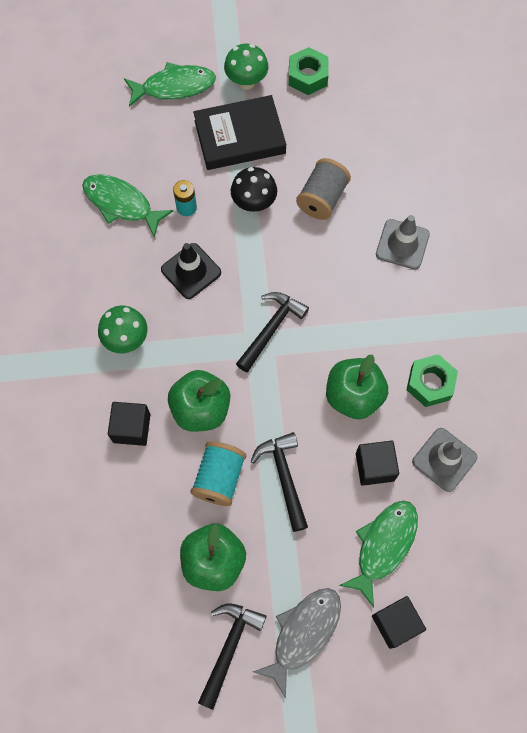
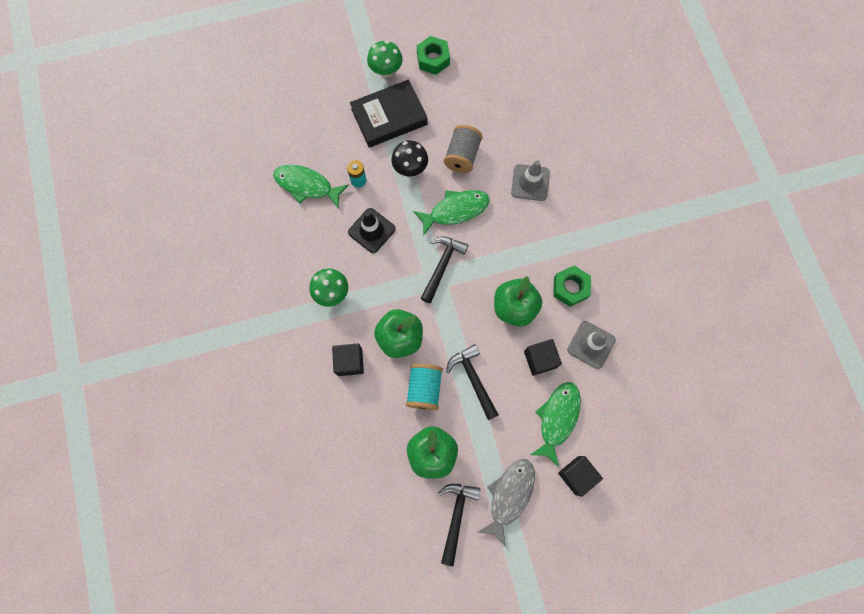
camera: 10 degrees left, 5 degrees up
(174, 87) = (330, 84): green fish -> green fish (455, 210)

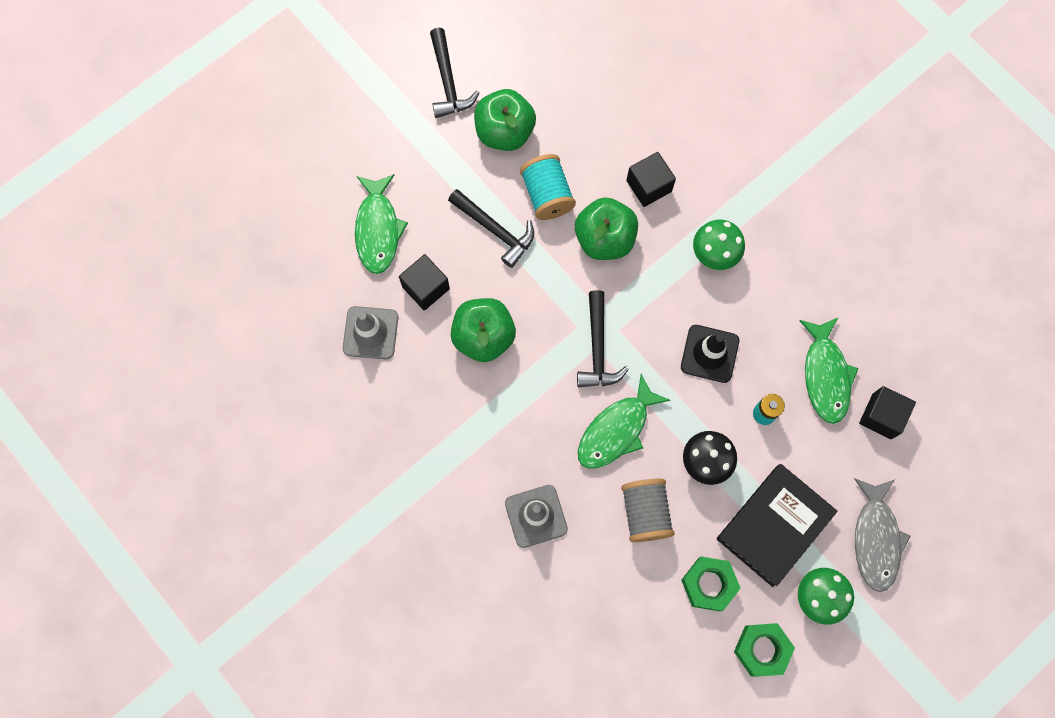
camera: 155 degrees right, 0 degrees up
(307, 185) = (825, 375): green fish -> green fish turned 90 degrees clockwise
(509, 496) = (399, 126): grey fish -> grey fish (875, 539)
(570, 288) = (424, 393): green nut -> green nut (709, 584)
(576, 475) = (332, 179): black cube -> black cube (881, 416)

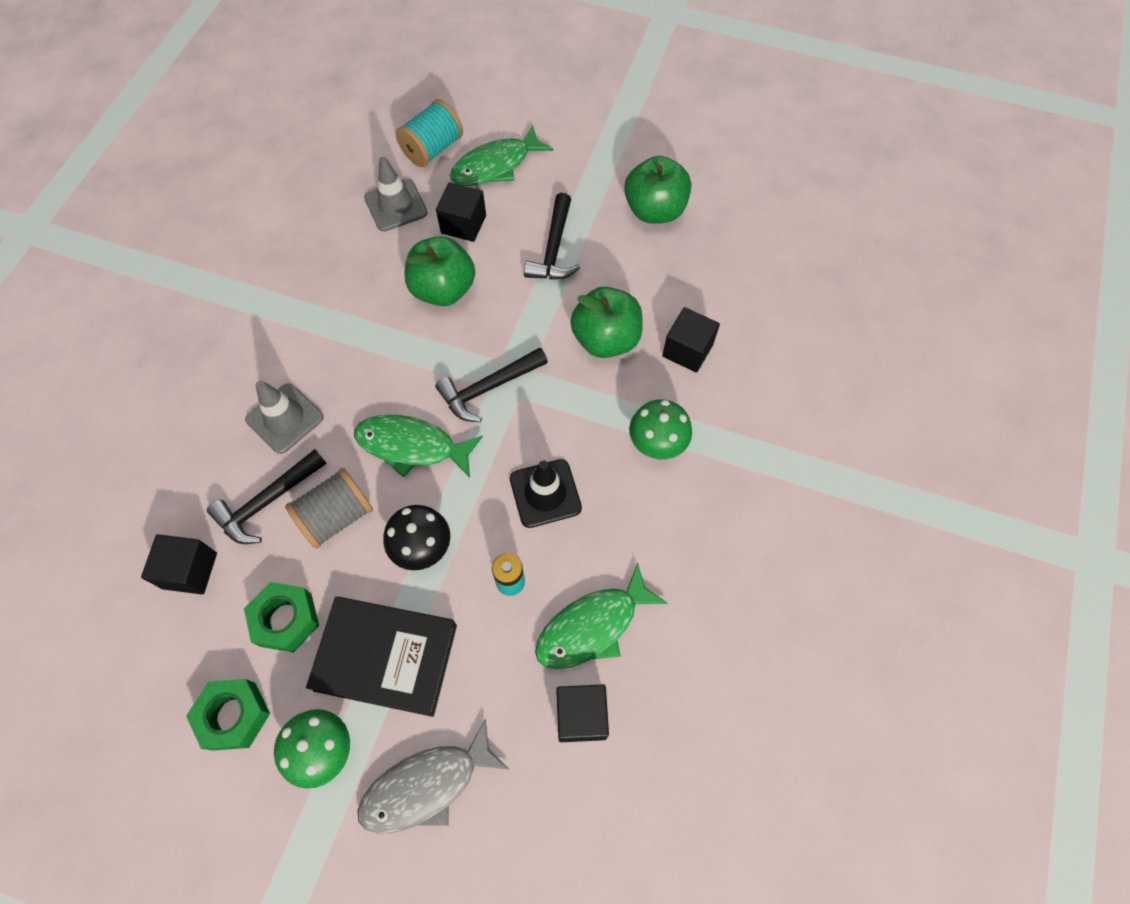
camera: 60 degrees right, 10 degrees down
(448, 81) = (670, 148): black hammer -> black hammer (268, 502)
(547, 195) = (617, 272): turquoise spool -> turquoise spool (432, 149)
(631, 640) = (190, 570): none -> black cube

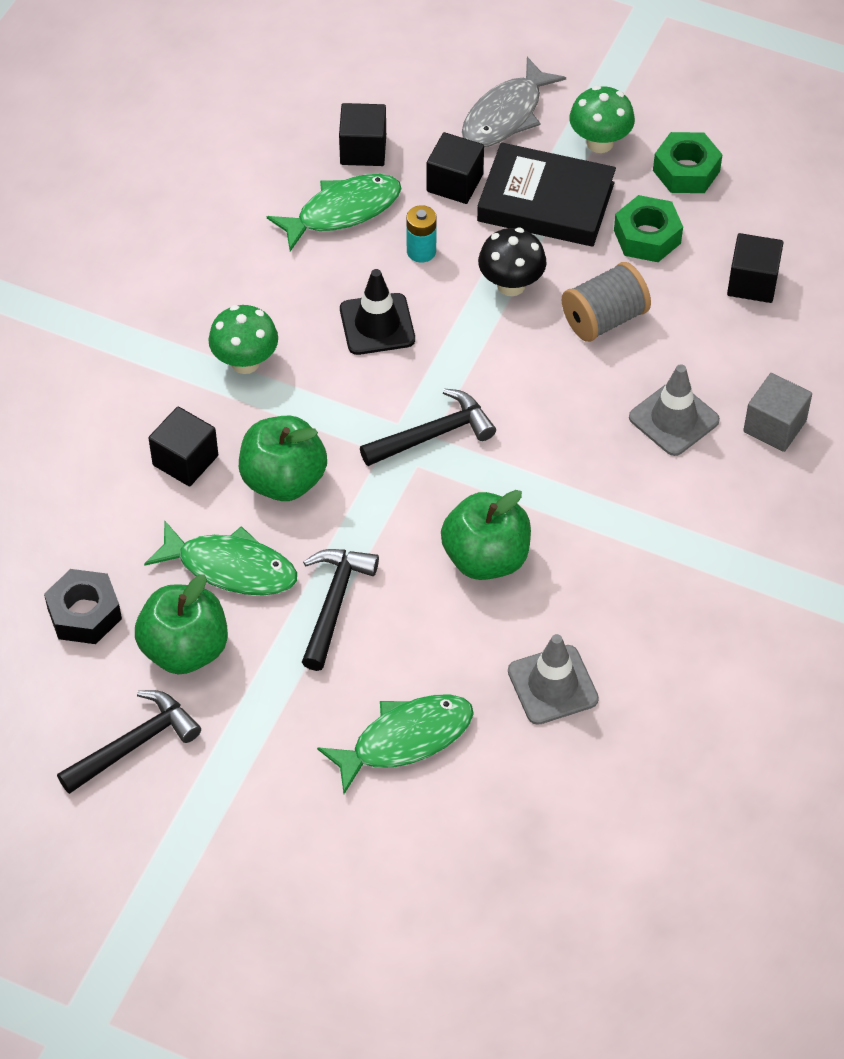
camera: 175 degrees left, 10 degrees down
(199, 418) = (774, 426): none -> grey cube
(268, 502) = (681, 337): black hammer -> black hammer (134, 744)
(412, 446) = (523, 380): green fish -> green fish (230, 568)
(427, 785) = (506, 115): grey fish -> grey fish turned 150 degrees clockwise
(432, 149) = (499, 776): turquoise spool -> none
(463, 224) = (456, 649): black cube -> black cube (454, 183)
(732, 229) = (84, 613): none -> black nut

